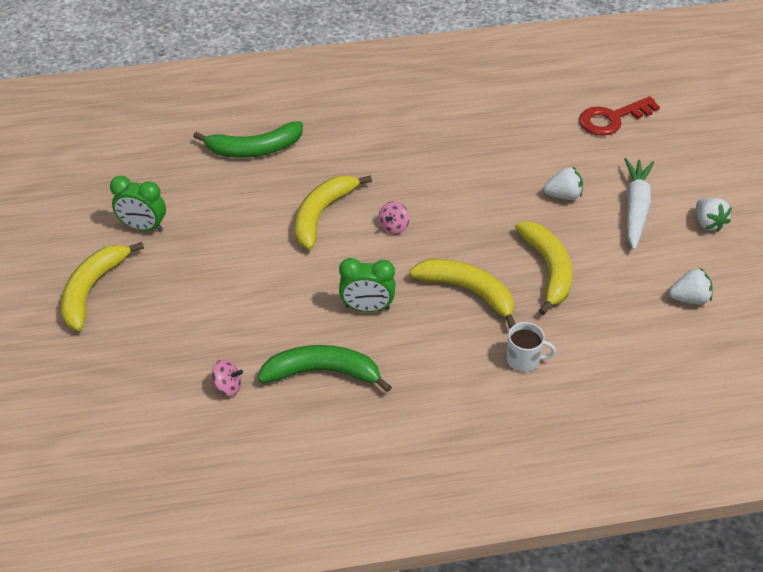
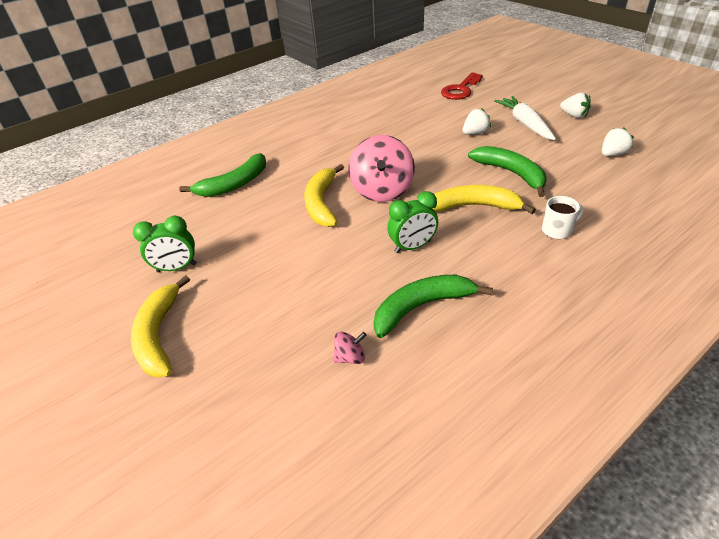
camera: 25 degrees left, 5 degrees down
(393, 227) = (382, 190): pink spinning top -> pink spinning top, size x2.32
(548, 270) = (511, 173): yellow banana -> green banana

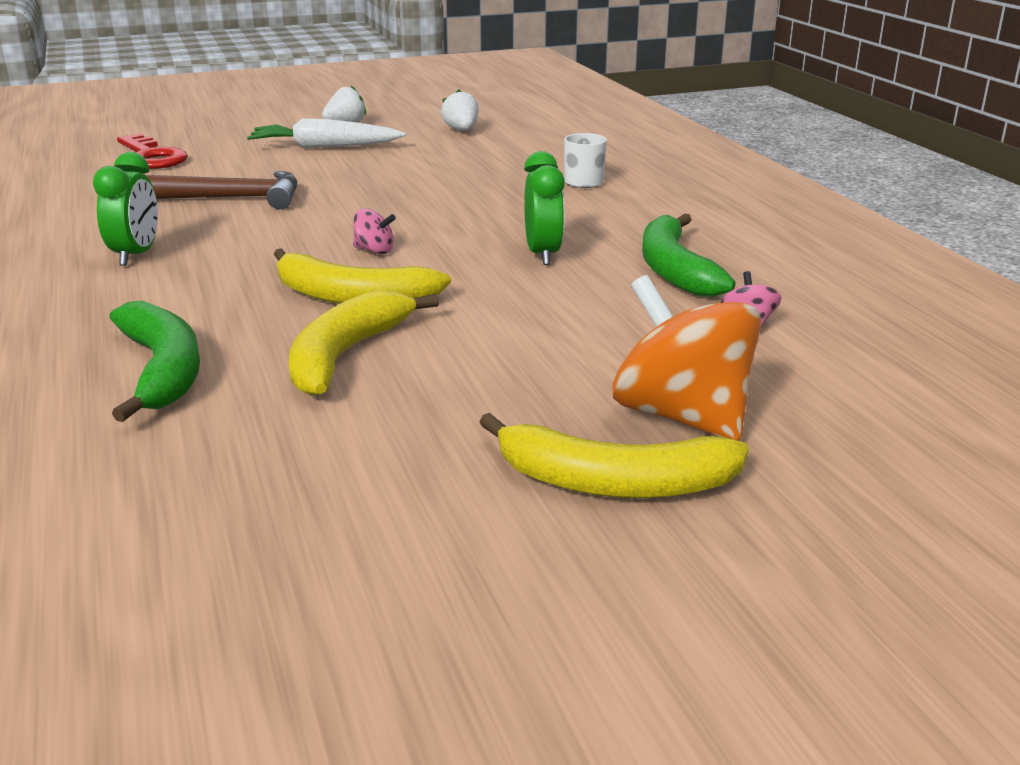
camera: 75 degrees left, 15 degrees down
(177, 268) = (411, 455): green clock -> green clock (136, 255)
(224, 347) = (682, 416): none -> orange spinning top
(382, 190) = (374, 250): pink spinning top -> pink spinning top, size x0.43
(423, 130) = (235, 198): none -> brown hammer
(474, 206) = (488, 207): yellow banana -> yellow banana (346, 355)
(475, 133) = (302, 173): white strawberry -> none
(511, 173) = (437, 176): green banana -> none

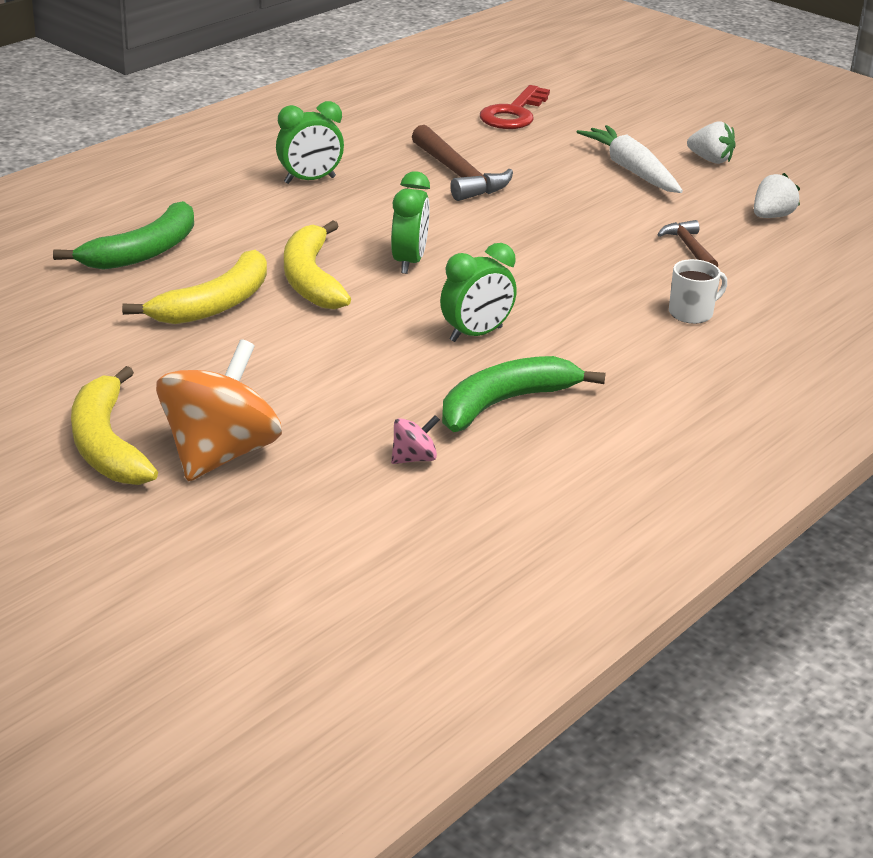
camera: 60 degrees right, 5 degrees up
(346, 355) = (215, 304): yellow banana -> yellow banana turned 135 degrees clockwise
(374, 250) = (409, 262): pink spinning top -> green clock
(479, 160) = (689, 248): none -> brown hammer

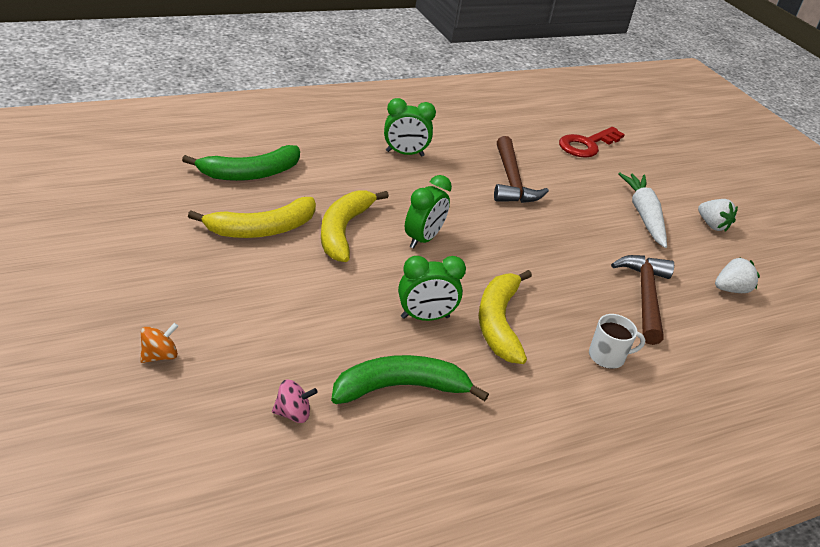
camera: 20 degrees right, 5 degrees up
(106, 444) = (93, 318): yellow banana -> yellow banana (499, 322)
(219, 454) = (159, 356): orange spinning top -> orange spinning top, size x0.43
(689, 248) = (644, 296): brown hammer -> brown hammer, size x1.68

